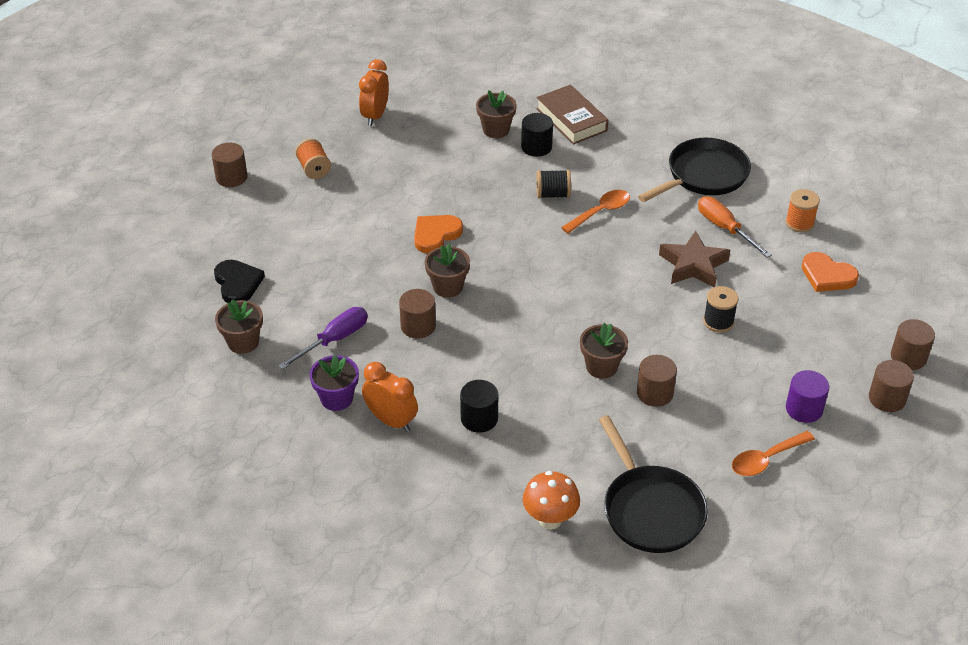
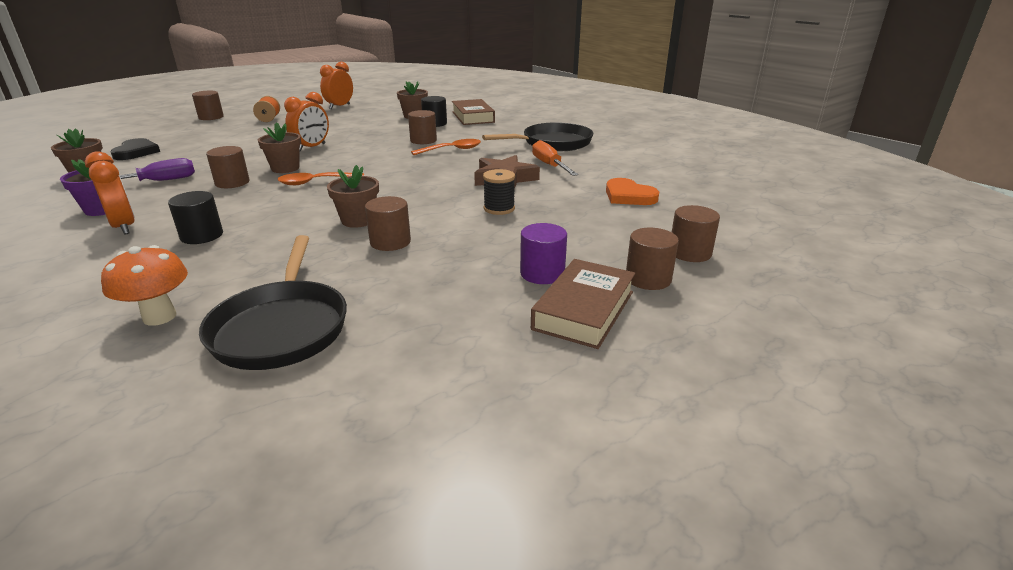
camera: 15 degrees right, 15 degrees down
(436, 235) = (311, 147): orange heart -> orange clock
(553, 194) = (423, 140): black spool -> brown cylinder
(766, 459) = (464, 306): orange spoon -> orange spoon (315, 182)
(799, 223) = (620, 169): orange spool -> none
(854, 445) = (583, 310): none -> brown book

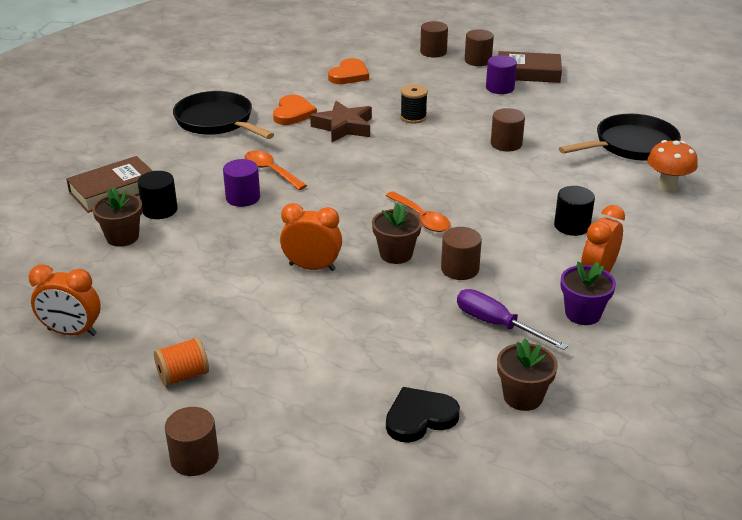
camera: 110 degrees left, 5 degrees up
(358, 220) = (483, 167): brown flower pot -> none
(423, 140) = (243, 197): brown cylinder -> purple cylinder
(549, 165) = (293, 113): orange screwdriver -> orange heart

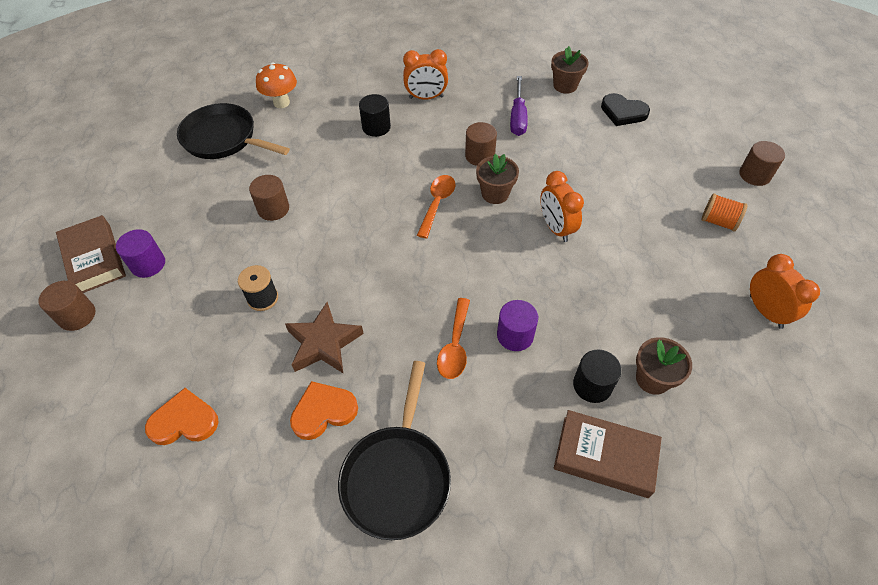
camera: 125 degrees left, 20 degrees up
(433, 52) = (66, 372): brown cylinder -> none
(582, 314) = (471, 90): purple flower pot -> none

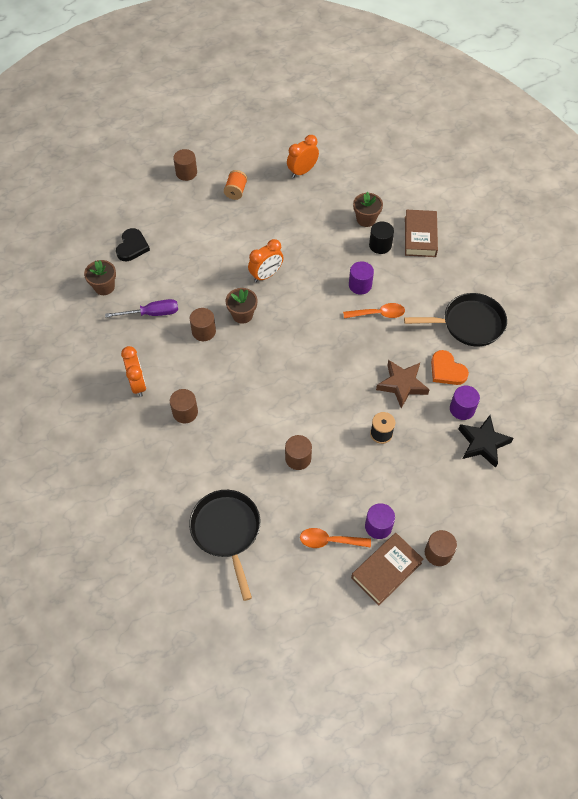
camera: 105 degrees left, 5 degrees up
(184, 421) = (482, 443): orange heart -> black star
(224, 139) = (227, 531): black pan -> black pan turned 150 degrees clockwise
(251, 411) = (462, 409): none -> purple cylinder
(281, 103) = (167, 501): orange mushroom -> none
(376, 127) = (185, 412): black cylinder -> brown cylinder
(437, 203) = (262, 349): orange spoon -> orange spoon (329, 541)

